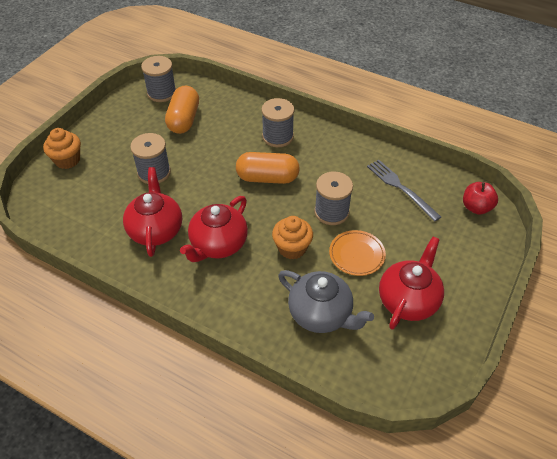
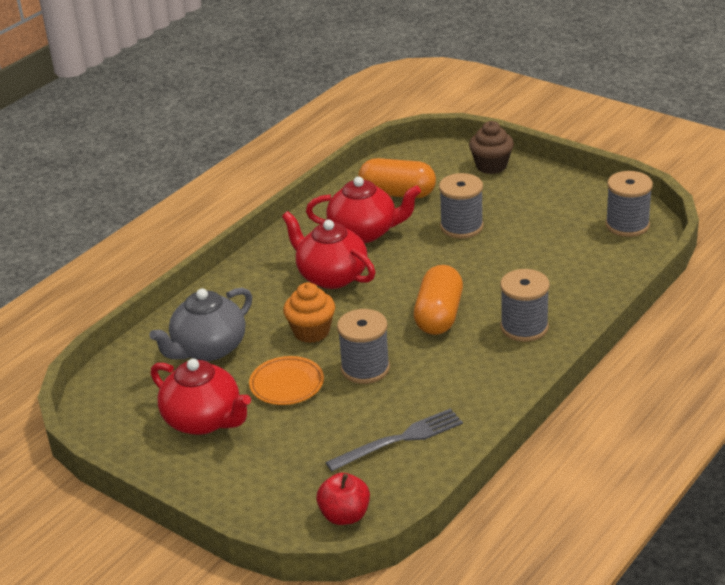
camera: 100 degrees right, 15 degrees down
(67, 160) = (491, 166): orange cupcake -> brown cupcake
(184, 119) = (566, 245): orange capsule -> orange capsule (397, 194)

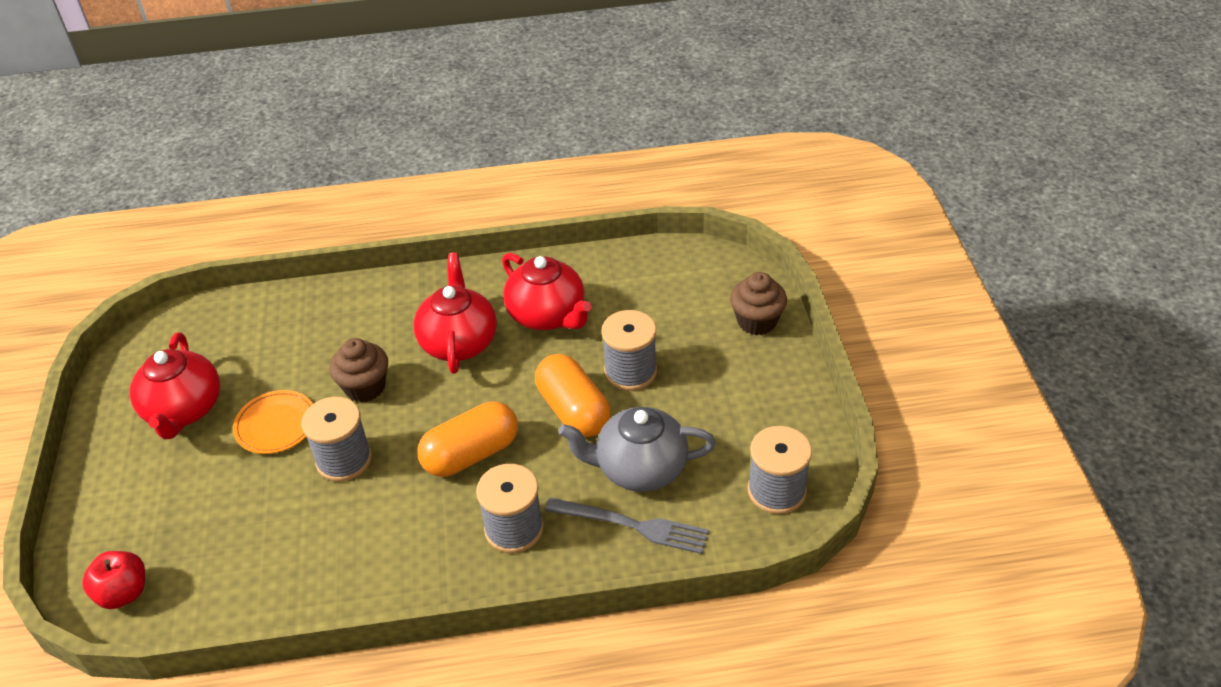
camera: 45 degrees right, 10 degrees up
(208, 349) = (282, 343): grey teapot -> grey teapot (639, 468)
(311, 332) = (365, 387): orange cupcake -> brown cupcake
(397, 194) = (633, 293): orange capsule -> orange capsule (573, 410)
(399, 440) = (259, 556): grey fork -> grey fork (632, 525)

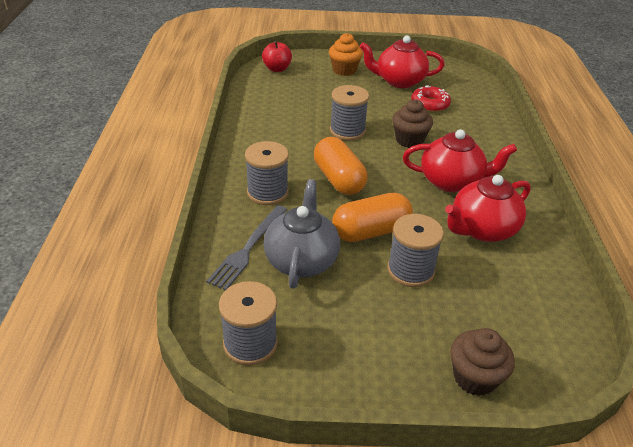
camera: 95 degrees right, 5 degrees down
(137, 488) = (344, 70): none -> orange cupcake
(261, 370) = (430, 104): none -> red donut
(276, 425) = (381, 109): orange plate -> none

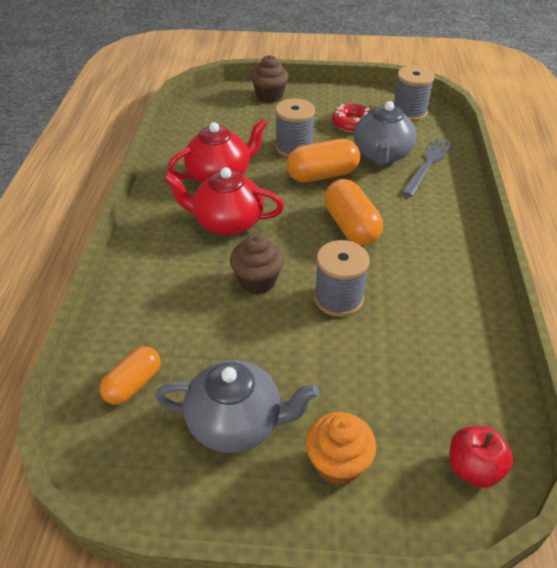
camera: 175 degrees left, 5 degrees up
(267, 192) = (425, 212): grey spool -> none
(399, 81) = (237, 422): red teapot -> grey teapot
(430, 104) = (203, 355): red donut -> red donut (352, 124)
(464, 93) = (133, 384): none -> orange capsule

